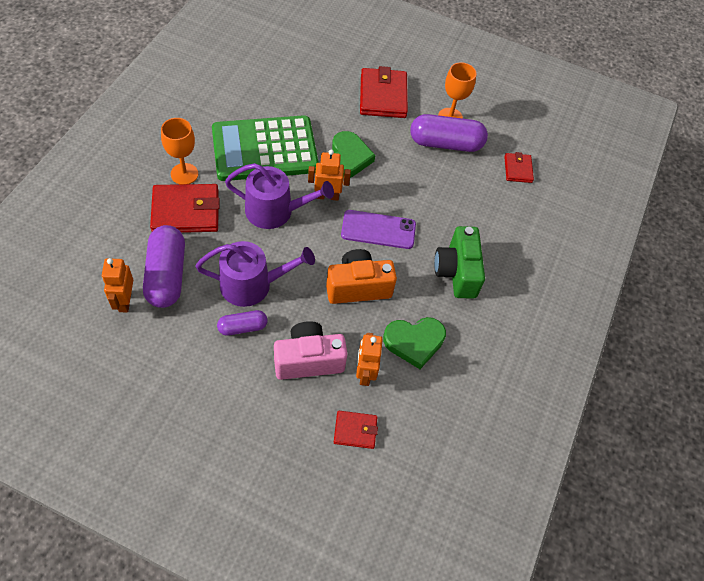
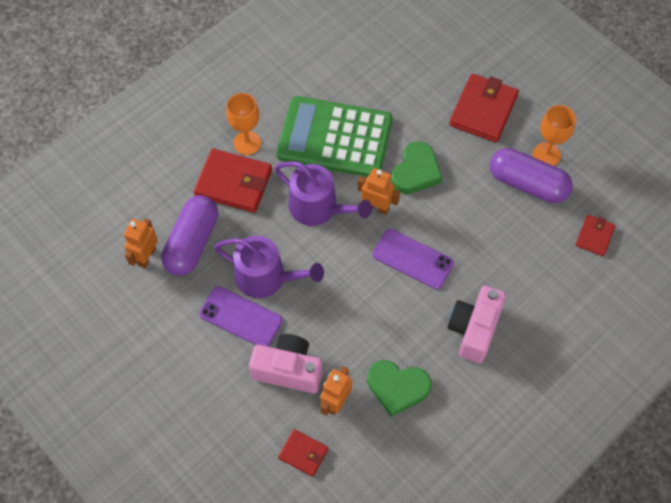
camera: 30 degrees right, 5 degrees up
(242, 327) = (241, 317): purple capsule -> purple phone
(358, 287) = (366, 313): orange camera -> none
(457, 272) = (474, 330): green camera -> pink camera

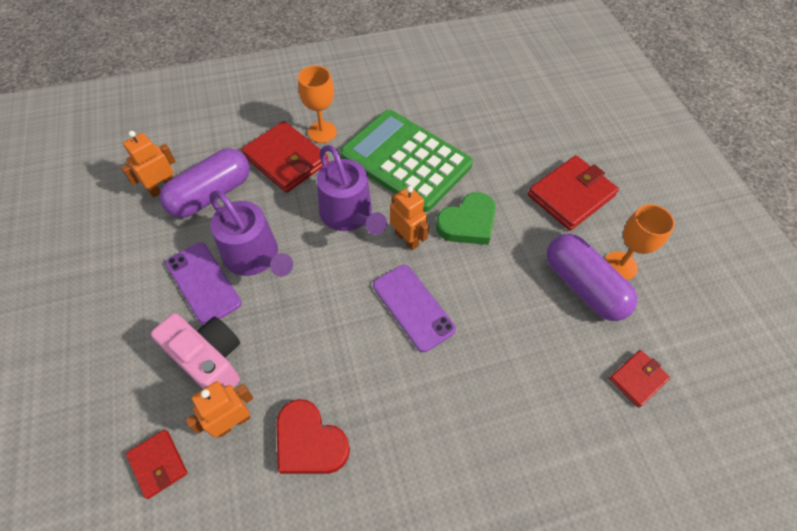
camera: 25 degrees right, 5 degrees down
(397, 387) = (309, 442): green heart -> red heart
(474, 330) = (436, 418): pink camera -> none

